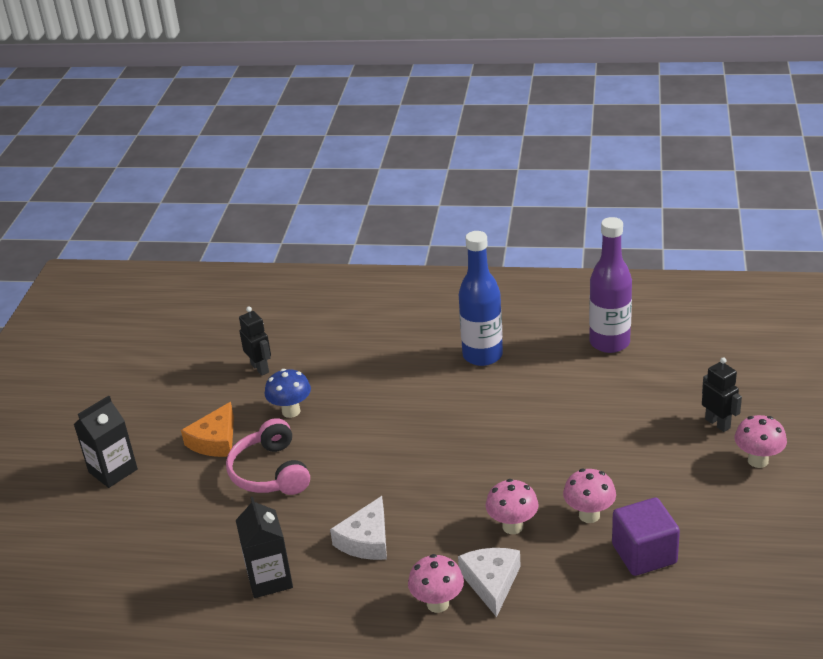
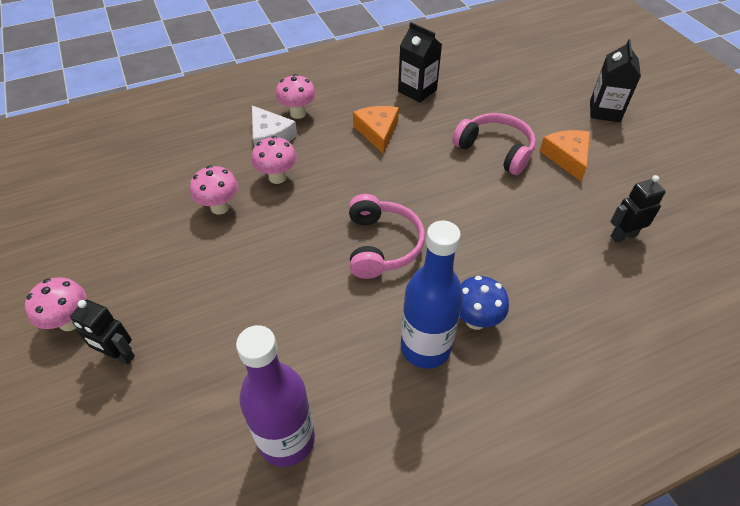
camera: 145 degrees right, 15 degrees up
(260, 368) = (623, 236): black robot -> black robot turned 135 degrees clockwise
(291, 411) = (541, 204): blue mushroom -> blue mushroom (475, 320)
(366, 540) = (378, 132): white cheese -> orange cheese
(458, 428) = (382, 245): none -> pink headphones
(644, 554) = (164, 193): purple cube -> none

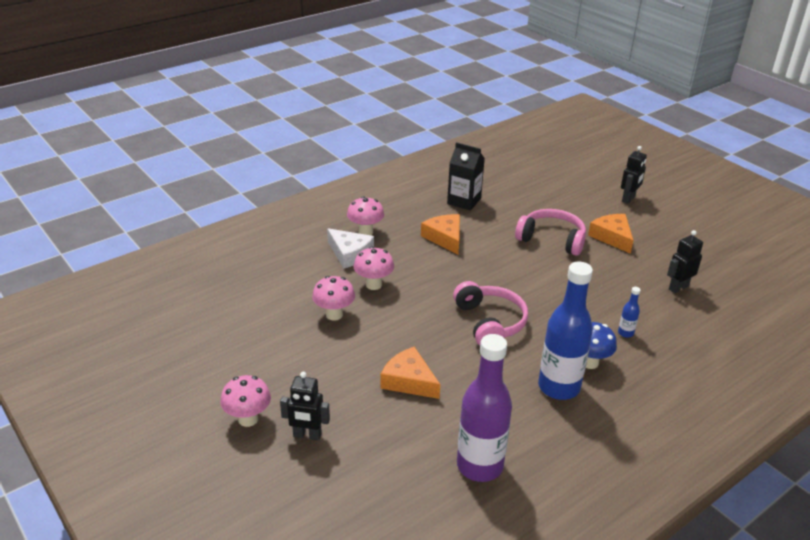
camera: 15 degrees left, 15 degrees down
(259, 305) = (409, 381): none -> orange cheese
(535, 287) = (625, 333): none -> blue bottle
(604, 111) = (628, 199): black carton -> black robot

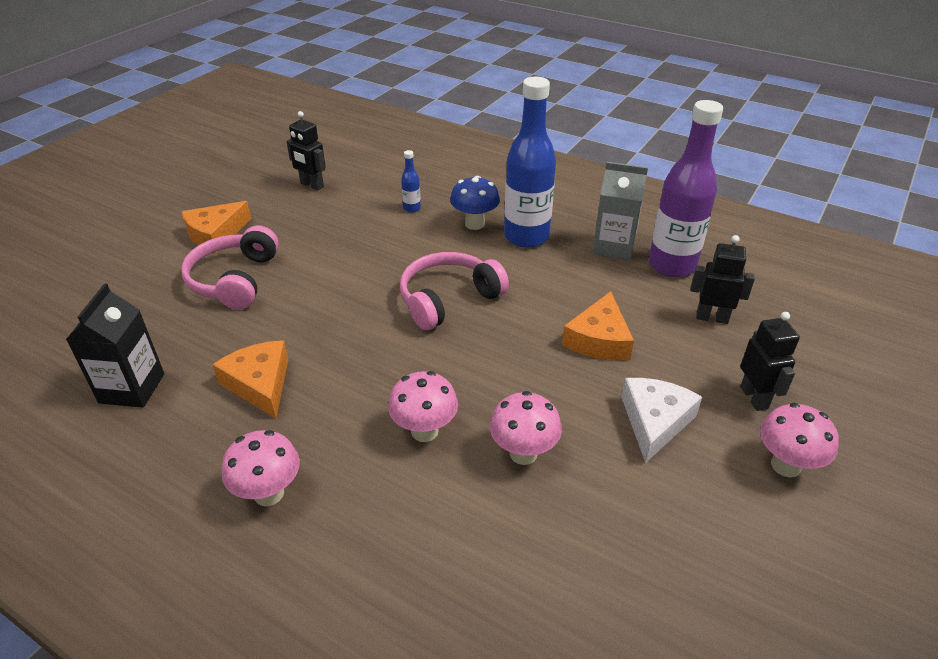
camera: 110 degrees left, 5 degrees up
(349, 254) = (349, 492): white cheese -> white cheese (655, 421)
(445, 238) = (260, 384): orange cheese -> orange cheese turned 105 degrees clockwise
(523, 438) = (613, 247): none -> grey carton
(628, 199) = (109, 231): black robot -> black robot (712, 318)

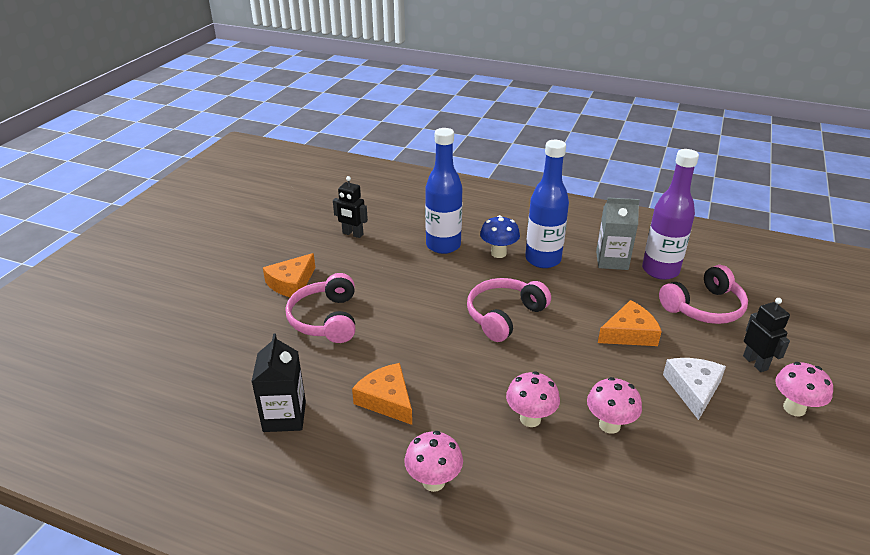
camera: 10 degrees left, 5 degrees down
(412, 208) = (443, 245): blue bottle -> blue bottle, size x2.44
(599, 339) = (629, 333): orange cheese -> orange cheese turned 120 degrees counterclockwise
(712, 318) = (704, 307): black robot -> pink headphones

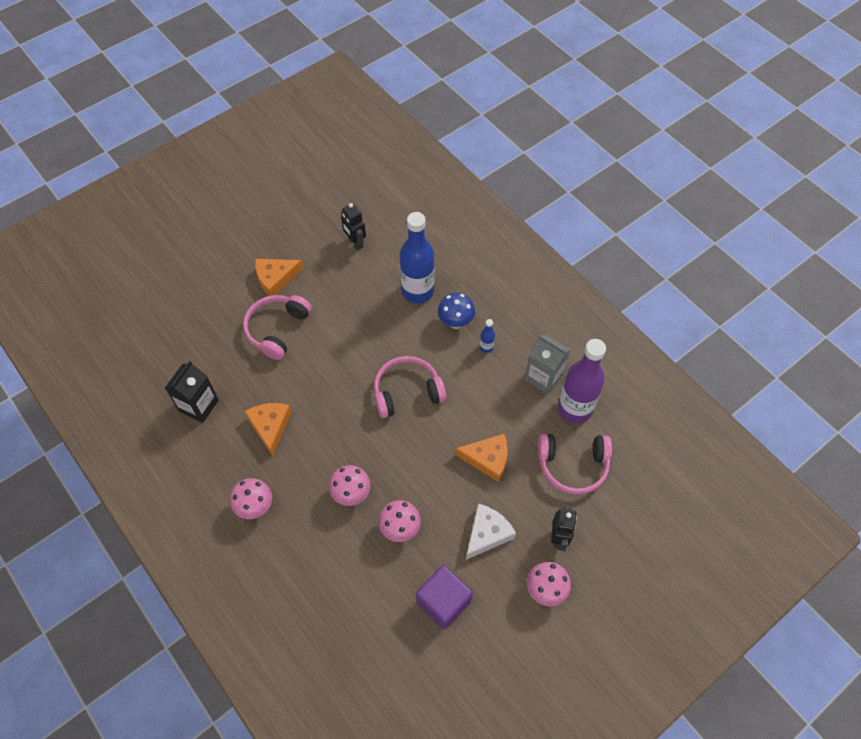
camera: 30 degrees right, 25 degrees up
(543, 259) = (486, 347): blue bottle -> blue bottle, size x0.41
(719, 468) = (443, 602): none -> purple cube

